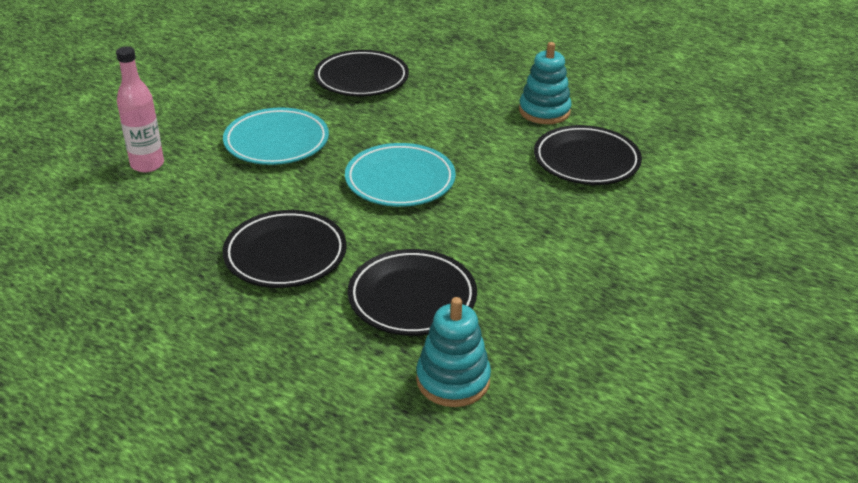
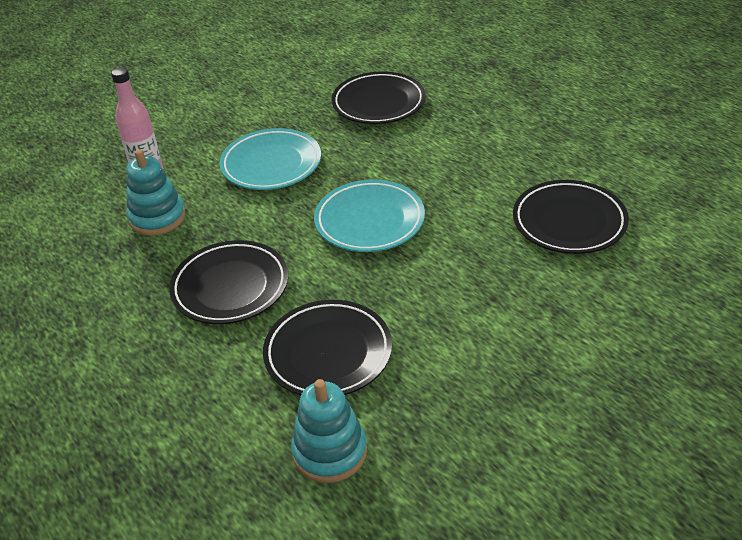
camera: 20 degrees right, 5 degrees up
(544, 111) = (548, 158): turquoise stacking toy -> turquoise stacking toy (157, 218)

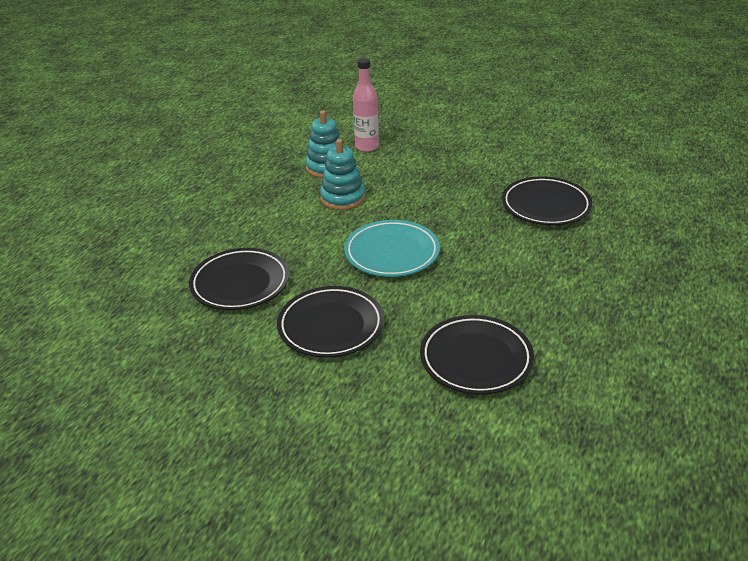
camera: 60 degrees right, 5 degrees down
(230, 287) = (279, 221): black plate -> black plate (331, 326)
(271, 164) = (420, 187): turquoise plate -> none
(330, 452) = (152, 316): turquoise stacking toy -> turquoise stacking toy (342, 198)

